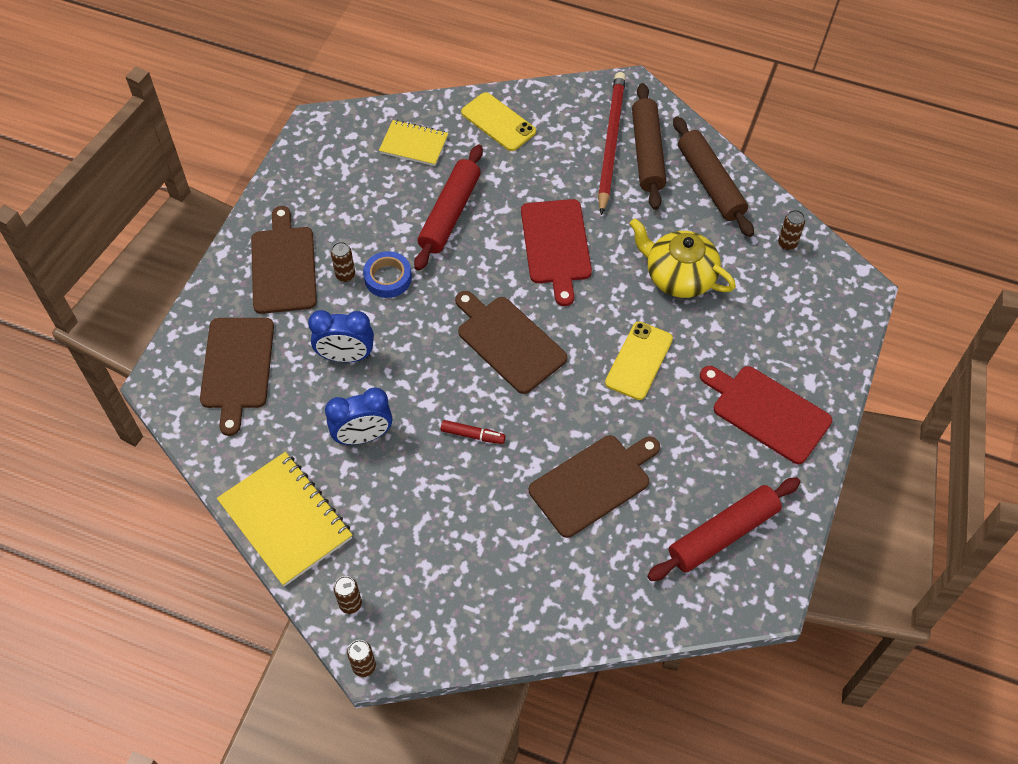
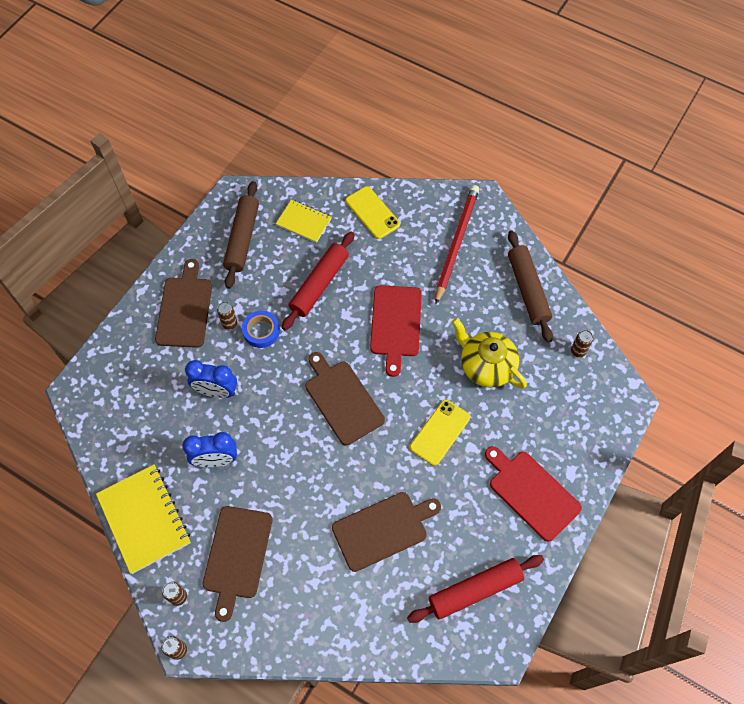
camera: 10 degrees right, 5 degrees up
(237, 367) = (133, 387): brown cutting board -> brown cutting board (237, 556)
(472, 435) = (299, 473): red marker -> none
(647, 153) = (483, 256): brown rolling pin -> brown rolling pin (242, 238)

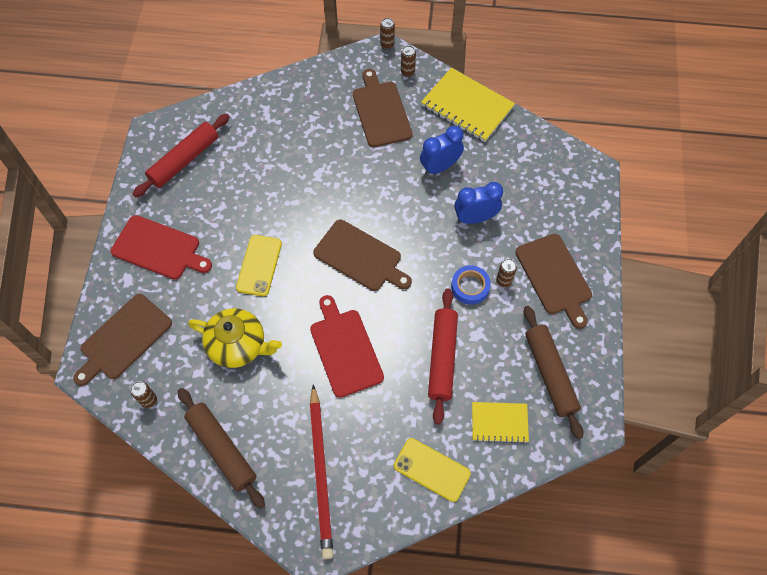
camera: 155 degrees right, 0 degrees up
(383, 529) = (275, 172): brown cutting board -> brown cutting board (123, 339)

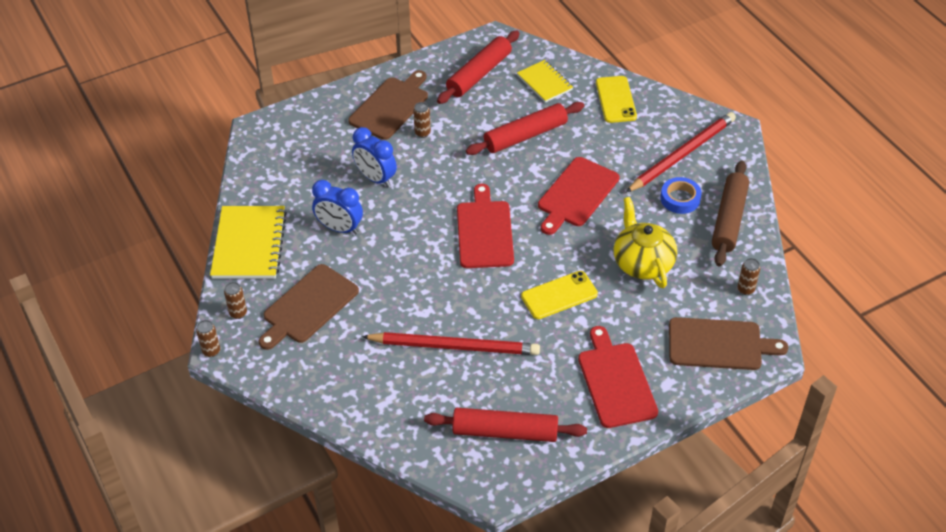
camera: 125 degrees left, 15 degrees down
(274, 173) = (455, 346): none -> red pencil
(360, 257) = (484, 231): brown cutting board -> red cutting board
(470, 287) = (447, 150): blue tape -> blue tape (680, 199)
(550, 374) = (479, 74): brown rolling pin -> red rolling pin

